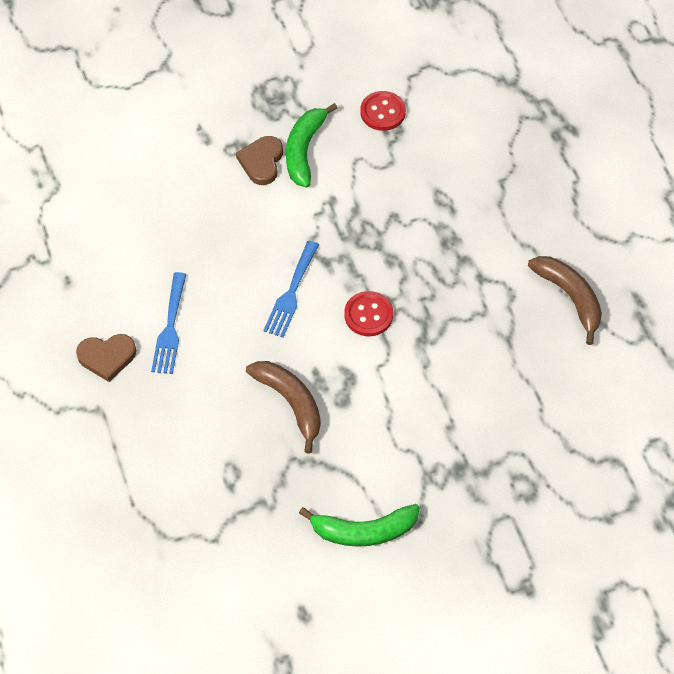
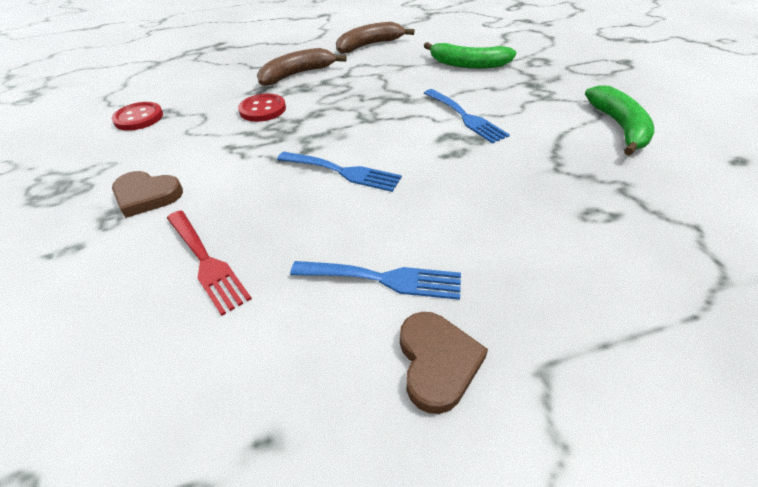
camera: 85 degrees left, 15 degrees down
(189, 222) = (206, 262): none -> red fork
(290, 403) = (486, 171): brown banana -> brown banana (297, 74)
(304, 150) = (151, 164): green banana -> green banana (468, 64)
(368, 315) = (376, 125): red button -> red button (263, 109)
(383, 394) = (465, 117): none -> blue fork

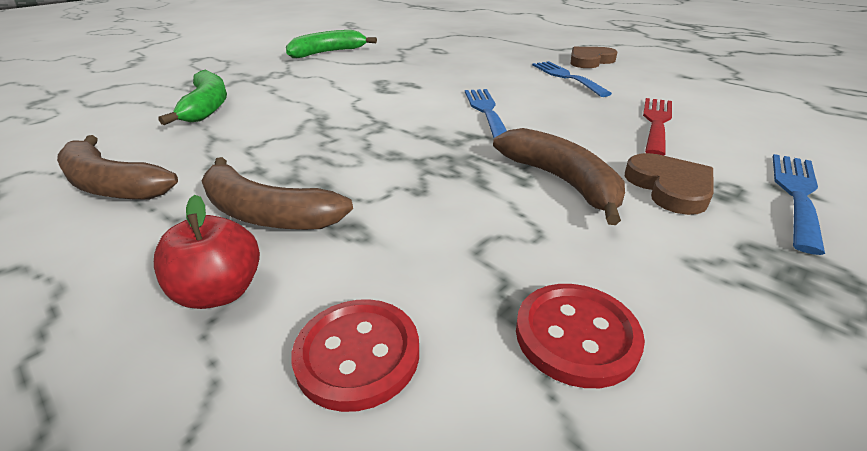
camera: 120 degrees left, 10 degrees down
(210, 159) = (561, 181): none -> brown banana
(256, 65) = (221, 292): none -> red apple
(263, 109) = (413, 196): red button -> red button (357, 354)
(465, 117) = (345, 89): blue fork -> blue fork (796, 194)

